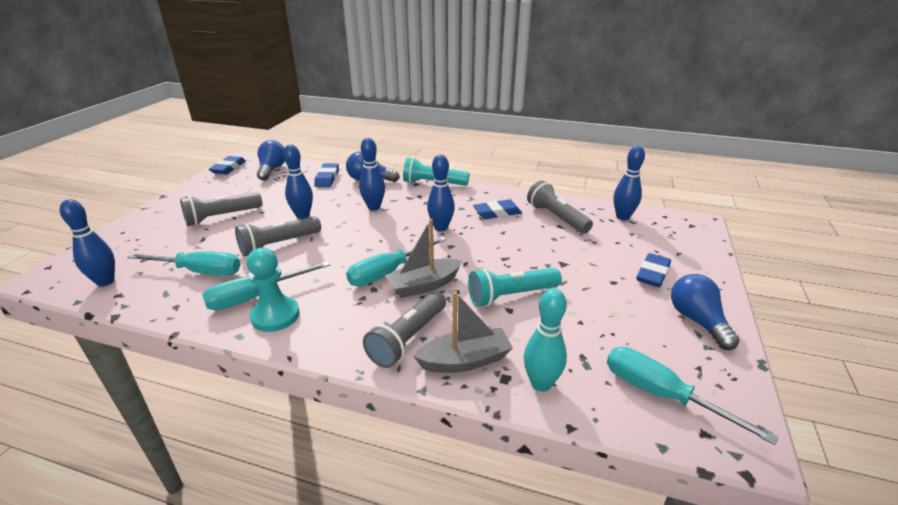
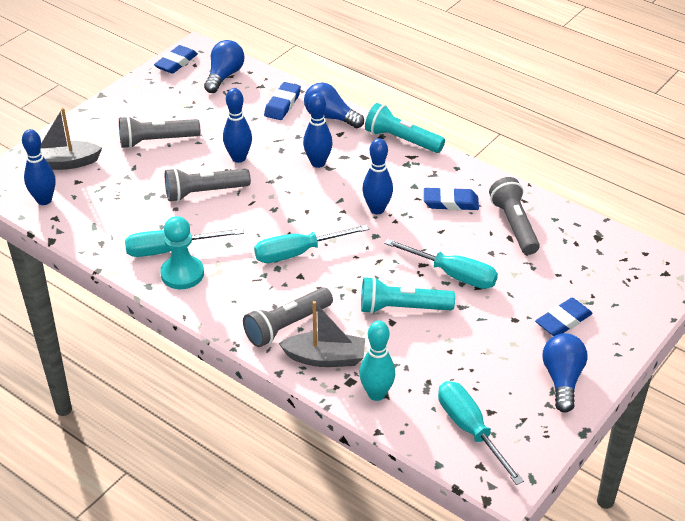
camera: 20 degrees right, 10 degrees up
(200, 271) = (126, 208): turquoise screwdriver -> turquoise screwdriver (453, 275)
(423, 285) = (325, 276): grey boat -> grey boat (64, 163)
(622, 217) = (592, 242): blue bowling pin -> none

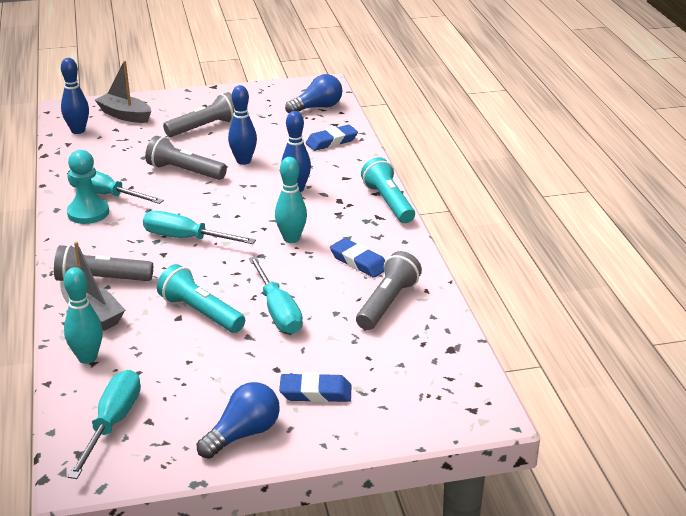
camera: 40 degrees right, 10 degrees down
(156, 141) = (204, 127): grey flashlight -> grey flashlight turned 120 degrees clockwise
(176, 63) = (296, 87): blue eraser -> none
(330, 117) = (355, 164): blue light bulb -> none
(377, 209) = (291, 239): blue bowling pin -> turquoise bowling pin

